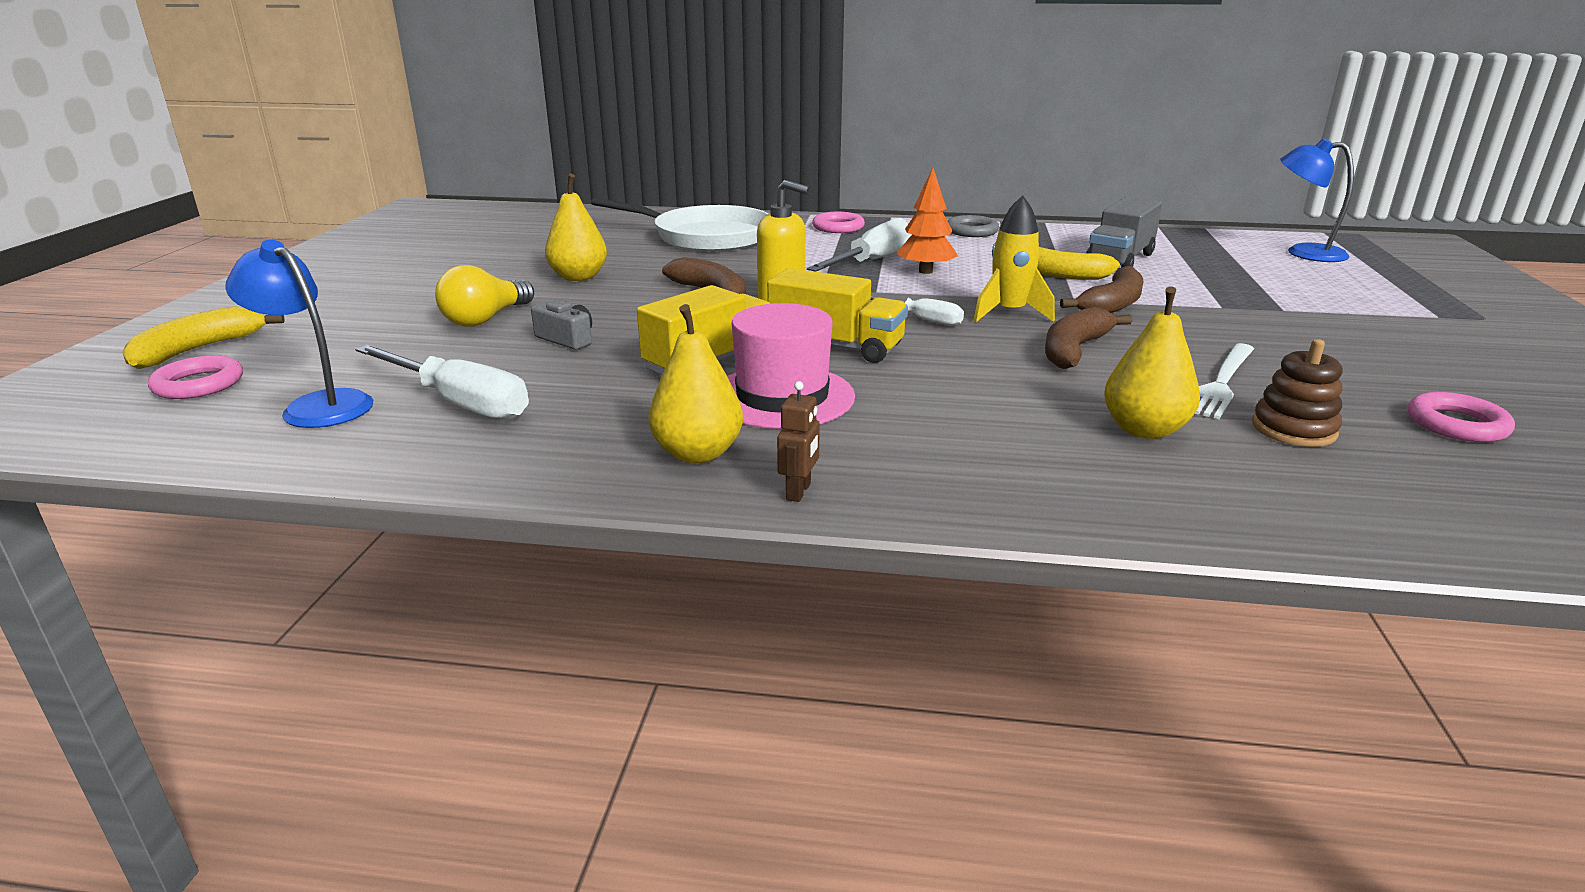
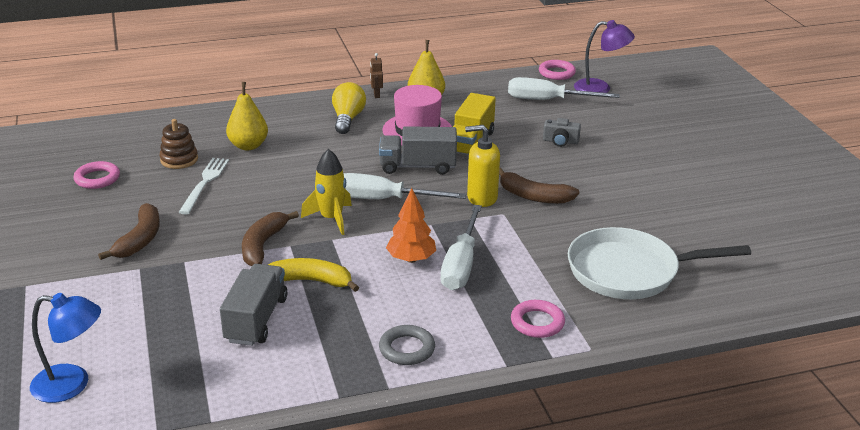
camera: 155 degrees right, 5 degrees up
(198, 349) = (713, 100): yellow banana -> none
(198, 384) = (667, 86): pink ring -> pink ring (556, 73)
(317, 405) = (600, 88): blue lamp -> purple lamp
(486, 319) = (625, 145): yellow light bulb -> yellow light bulb (347, 119)
(578, 277) = (639, 193): yellow pear -> none
(836, 346) = (417, 167): yellow truck -> grey truck
(921, 320) = (384, 200): white screwdriver -> white screwdriver, size x1.72
(1074, 350) = (284, 192): brown banana -> brown banana (140, 239)

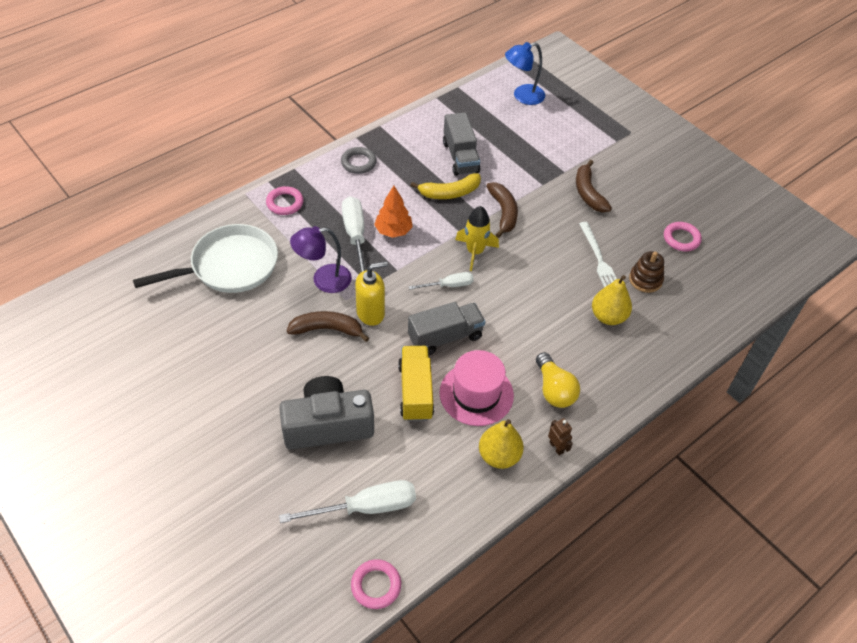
camera: 155 degrees right, 20 degrees up
(384, 200) = (449, 285): white screwdriver -> white screwdriver, size x0.58
(560, 141) = (327, 425): grey camera -> grey camera, size x2.29
(600, 88) = (311, 563): purple lamp -> purple lamp (323, 280)

